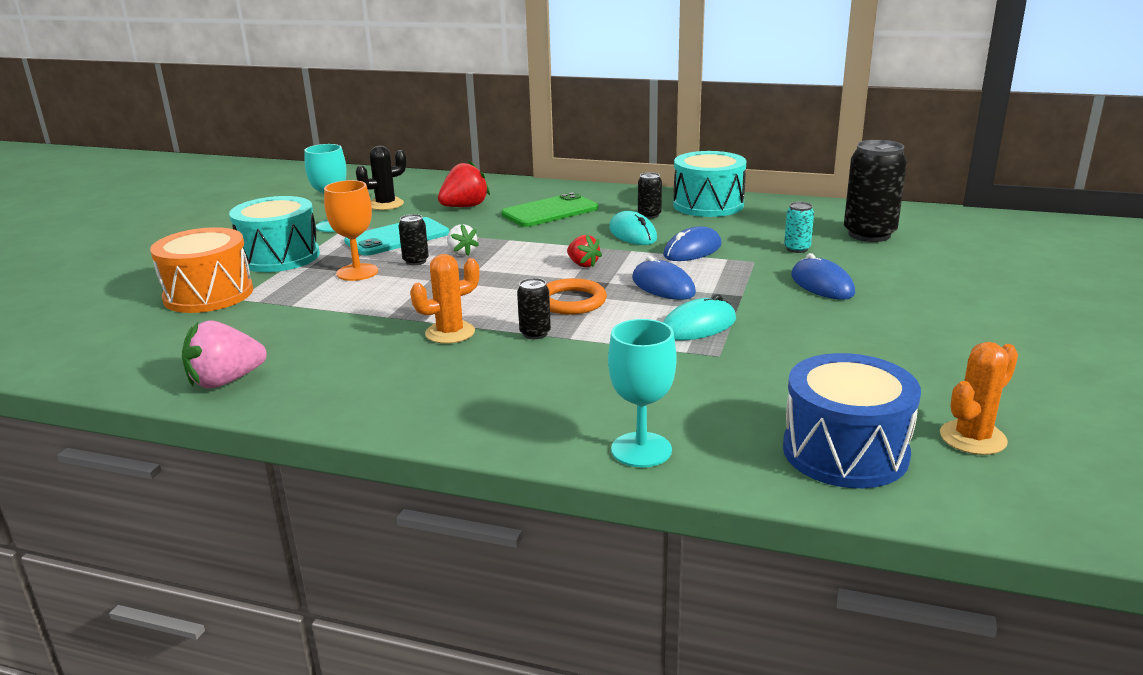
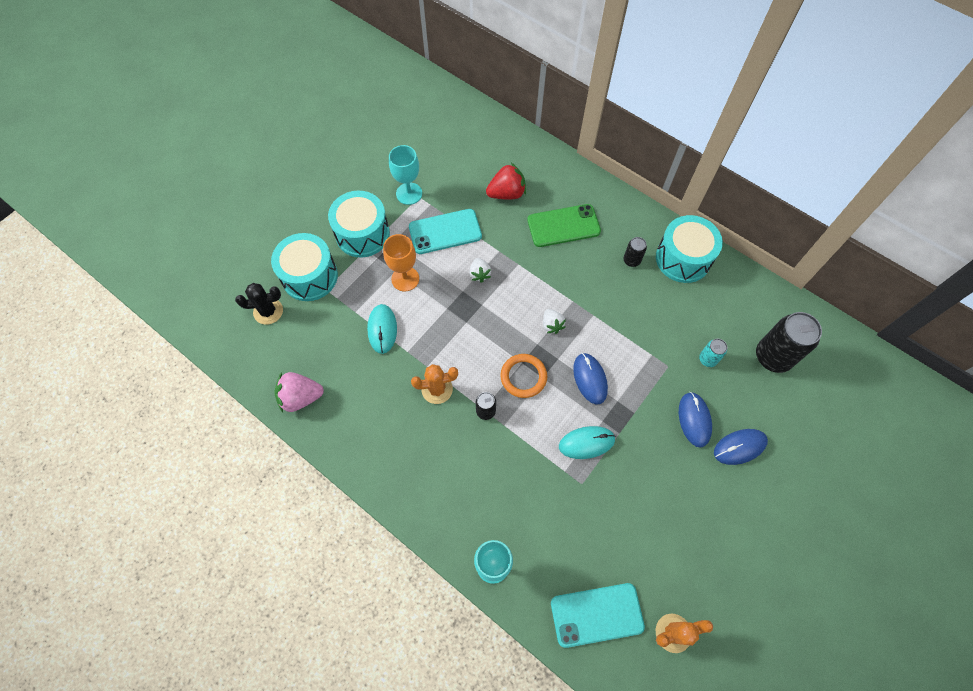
camera: 20 degrees right, 40 degrees up
(208, 294) = (309, 276): orange drum -> turquoise drum
(386, 204) = (453, 167): black cactus -> black cactus (268, 311)
(416, 261) = (446, 276): black can -> none
(583, 264) = (552, 325): red strawberry -> white strawberry
(632, 234) = (605, 288): turquoise mouse -> turquoise mouse (382, 329)
(692, 250) = (634, 332): blue mouse -> blue mouse (739, 447)
(845, 452) = (597, 615): blue drum -> turquoise phone

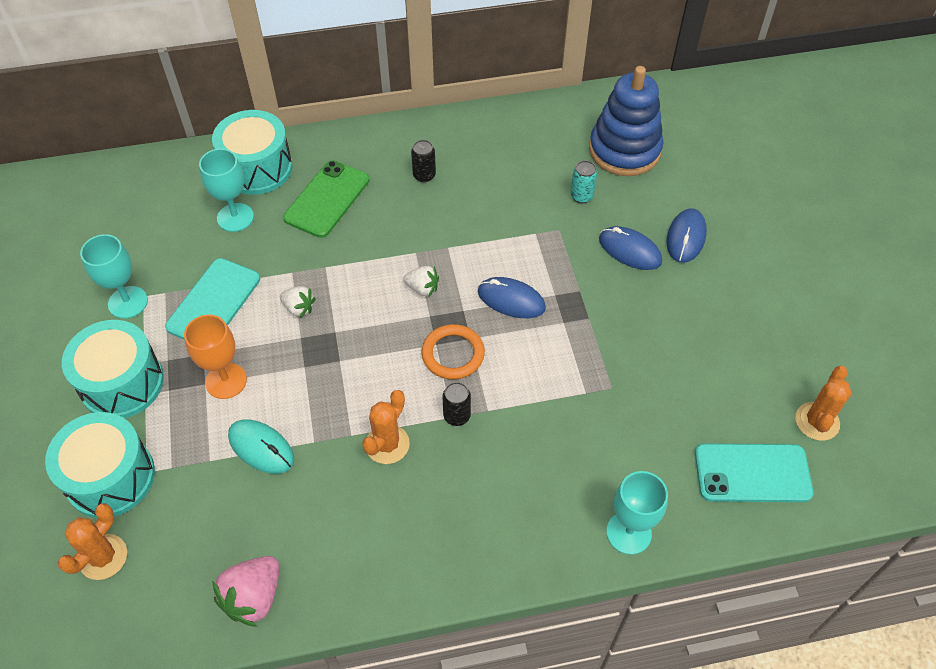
camera: 50 degrees left, 10 degrees down
(268, 311) = (103, 557): black cactus -> orange cactus
(506, 193) = (235, 217): red strawberry -> turquoise goblet
(586, 443) = (574, 352): turquoise mouse -> none
(597, 615) = (752, 473): turquoise phone -> turquoise phone turned 60 degrees clockwise
(683, 258) = (464, 138): turquoise drum -> turquoise drum (257, 168)
(772, 357) = (624, 150): black can -> blue stacking toy

